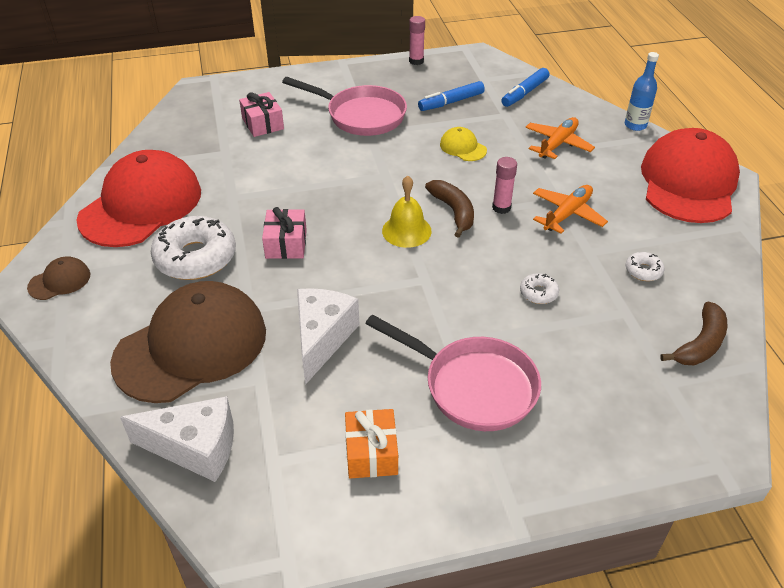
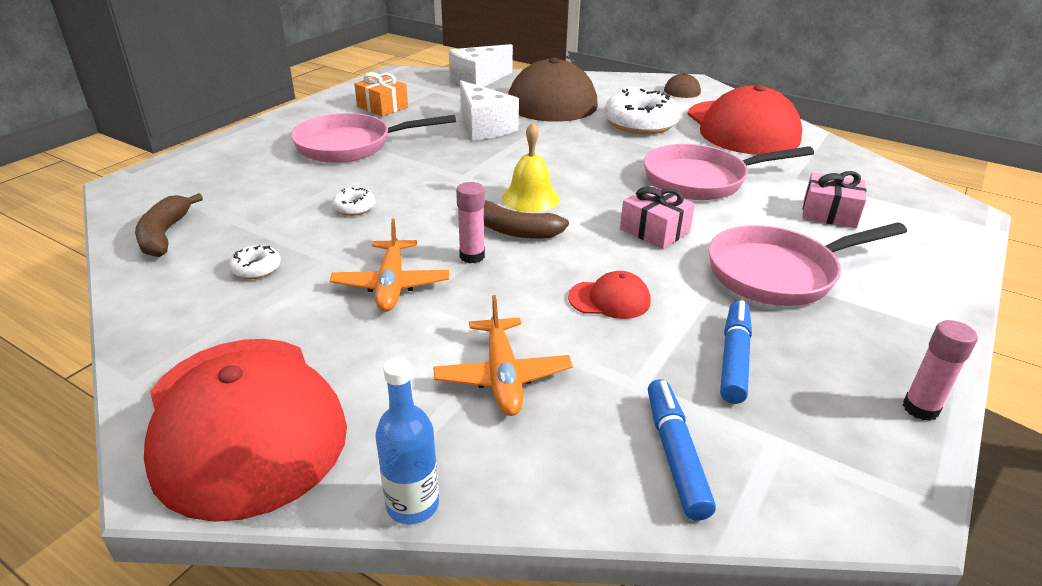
camera: 135 degrees right, 10 degrees down
(276, 181) = (701, 180): none -> pink pan
(286, 244) = (602, 152): pink gift -> pink gift (654, 231)
(463, 147) = (609, 299): yellow cap -> red cap

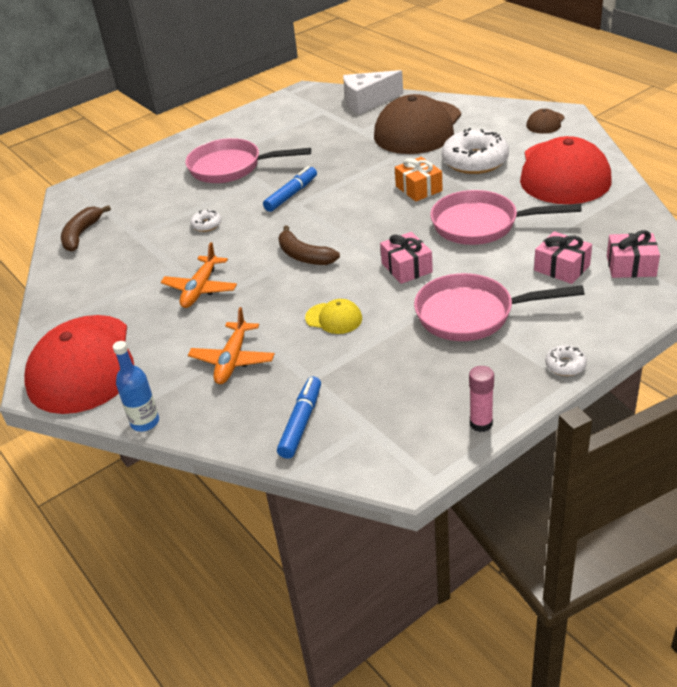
camera: 25 degrees right, 5 degrees up
(256, 268) = (125, 266): white donut -> white donut (565, 365)
(382, 107) = (273, 129): orange gift -> orange gift (418, 188)
(472, 256) = (263, 273): pink glue stick -> none
(484, 127) = (341, 156): white cheese -> none
(530, 198) = (334, 229): yellow bell -> none
(609, 299) = (334, 318): red cap -> yellow cap
(734, 359) = (385, 372): blue marker -> blue marker (291, 195)
(897, 205) = (631, 266): none -> pink gift

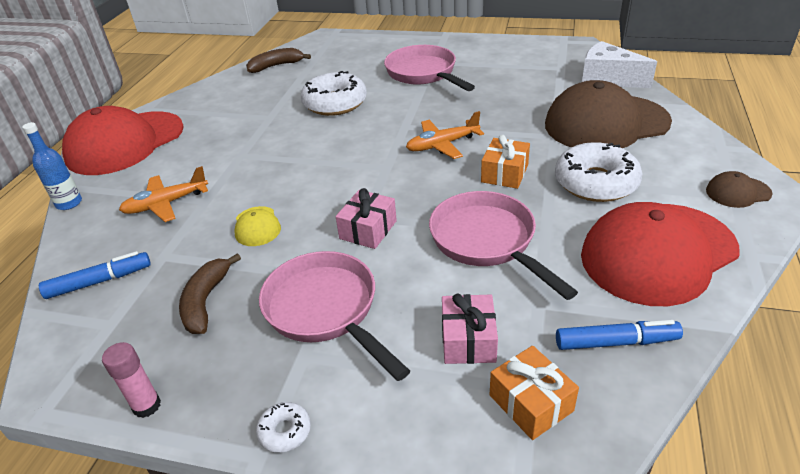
camera: 50 degrees right, 0 degrees up
(200, 289) = (248, 143): orange plane -> orange plane (442, 145)
(206, 225) = (335, 103): white donut -> white donut, size x2.23
(291, 195) = (417, 116): blue marker -> blue marker (615, 342)
(304, 256) = (335, 166): brown banana -> brown banana (206, 301)
(631, 266) = (531, 403): pink gift -> orange gift

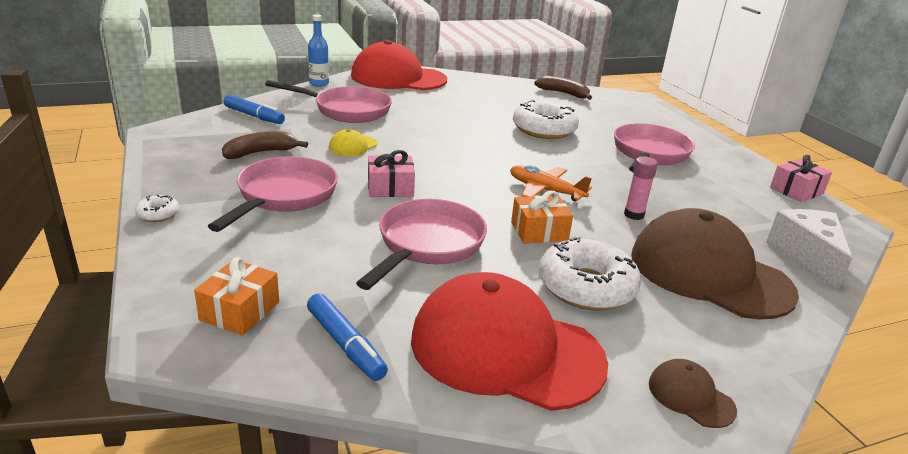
camera: 50 degrees right, 10 degrees down
(147, 406) = (157, 164): pink glue stick -> pink glue stick (634, 215)
(166, 204) = (347, 110): orange plane -> pink pan
(468, 340) = (293, 264): pink gift -> pink gift (796, 191)

